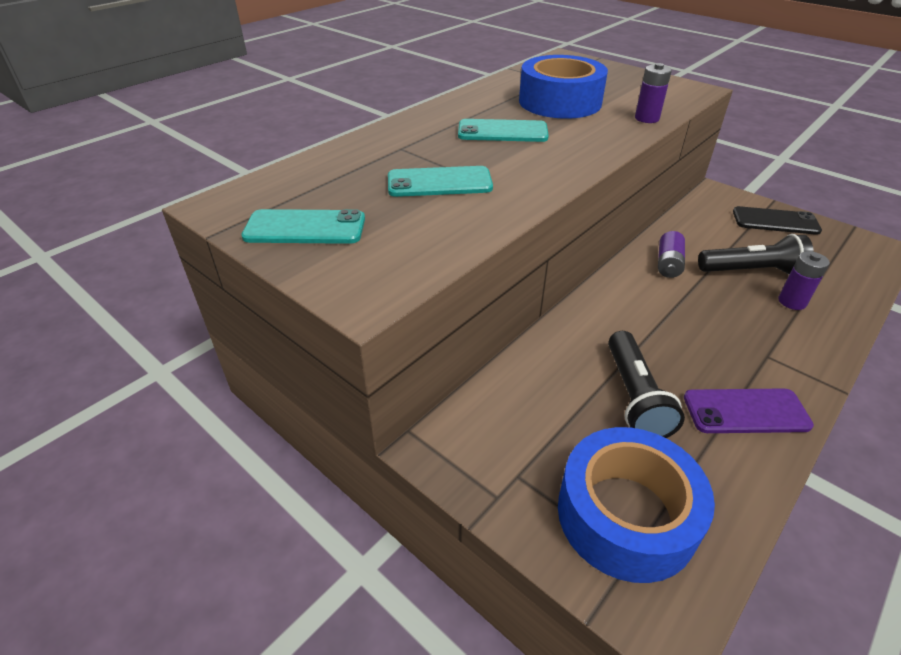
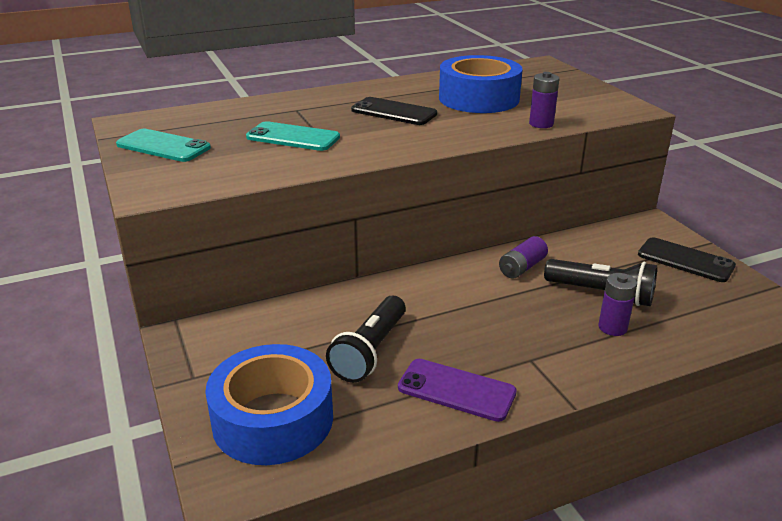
camera: 25 degrees right, 10 degrees down
(502, 132) = (394, 112): turquoise phone -> black phone

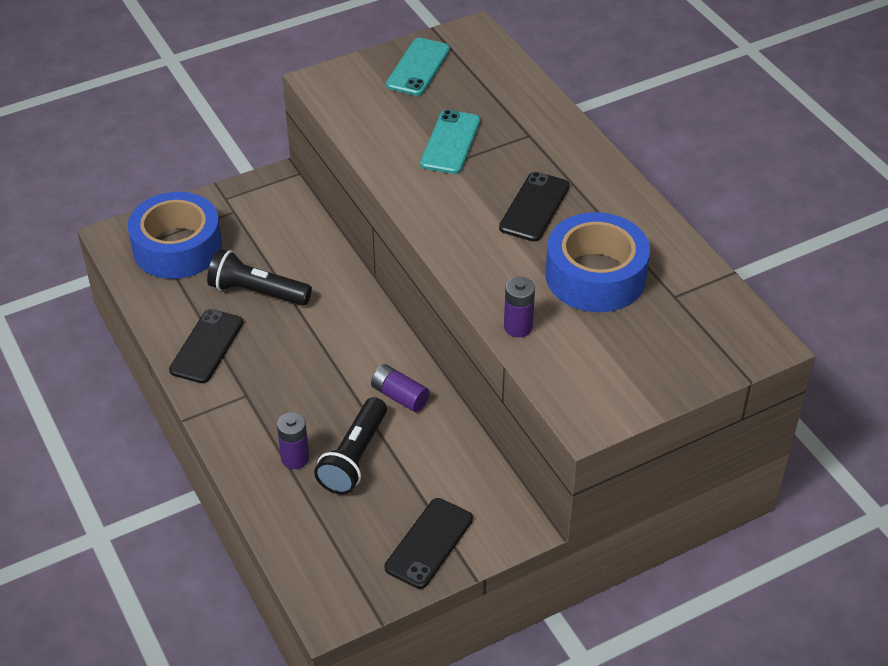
camera: 85 degrees right, 15 degrees up
(456, 390) = (206, 346): purple phone -> black phone

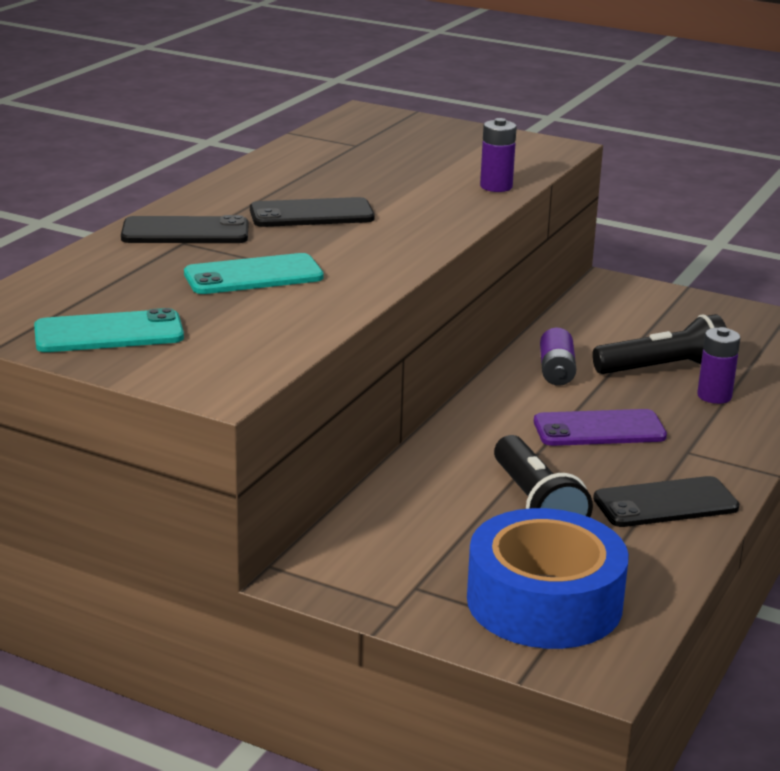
camera: 125 degrees left, 20 degrees down
(308, 369) = (599, 429): none -> purple phone
(429, 543) = (690, 311): black phone -> black phone (185, 232)
(595, 276) = (376, 173): blue tape -> none

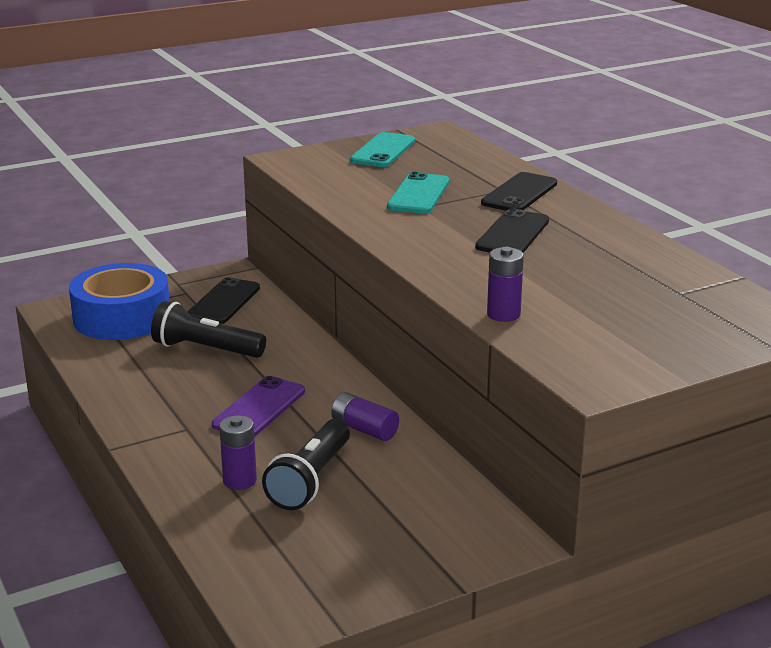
camera: 125 degrees right, 0 degrees up
(665, 503) = (145, 390): black phone -> black phone (224, 302)

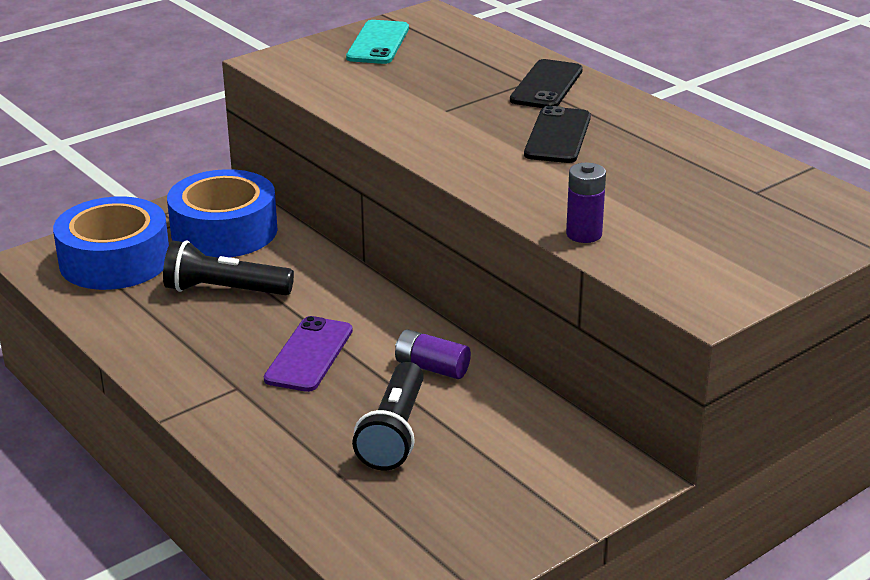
camera: 10 degrees left, 5 degrees up
(224, 302) = (224, 231): black phone -> blue tape
(240, 481) = (318, 442): purple battery -> none
(418, 194) = (438, 95): turquoise phone -> none

